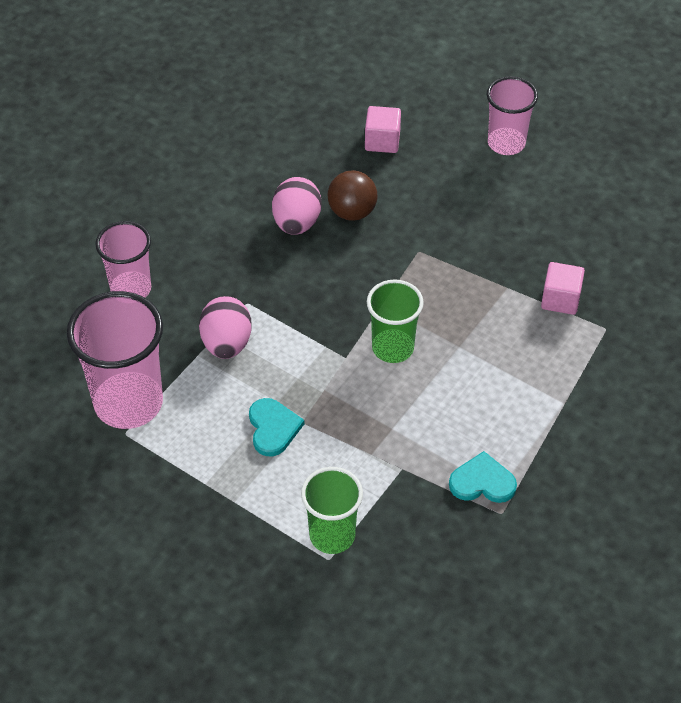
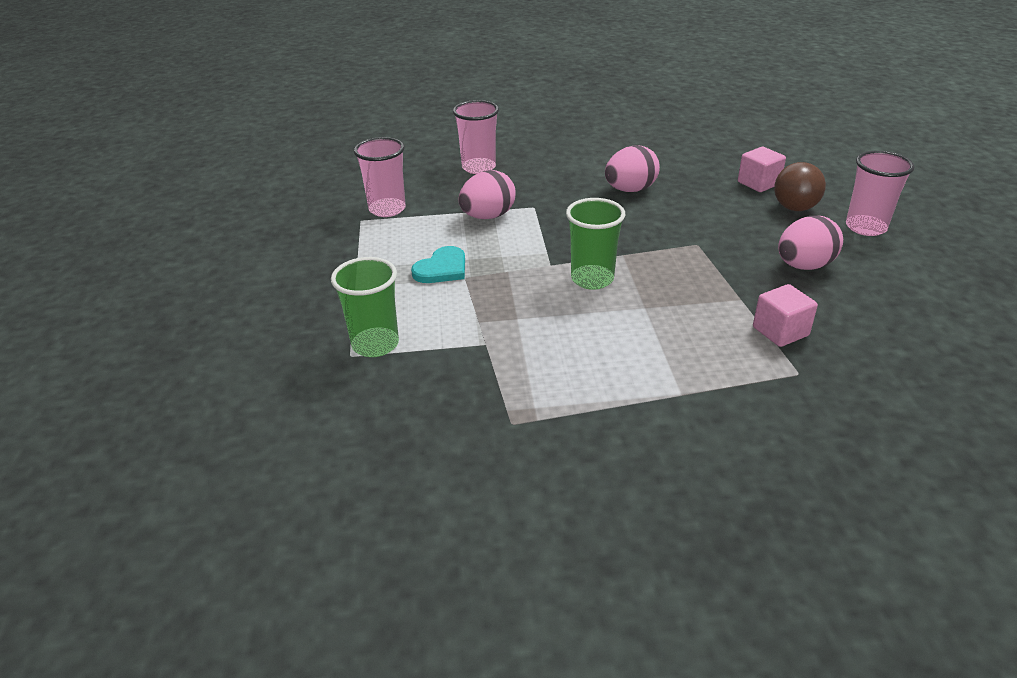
camera: 50 degrees right, 15 degrees down
(128, 403) = (387, 209): pink cup -> pink cup, size x0.62
(352, 212) = (678, 203): brown ball -> brown ball (794, 208)
(482, 482) = (529, 393): turquoise heart -> none
(510, 220) = (804, 266): none -> pink egg

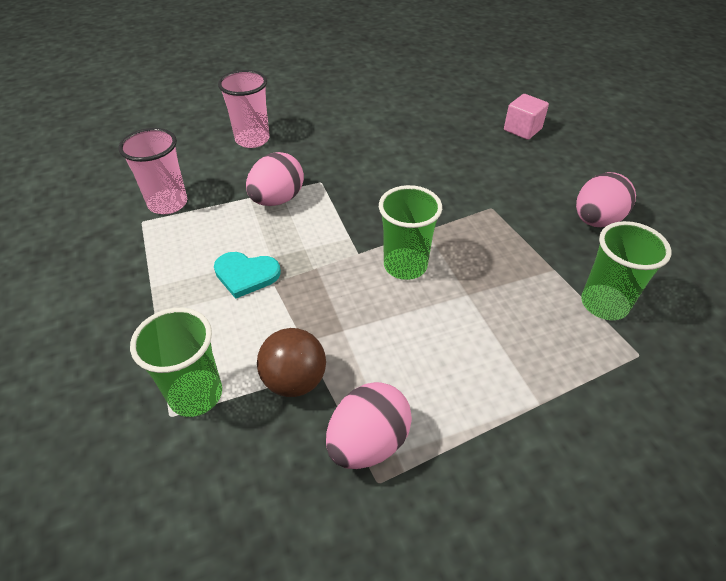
camera: 15 degrees left, 10 degrees up
(442, 268) = (246, 275): turquoise heart -> turquoise heart turned 75 degrees clockwise
(630, 190) = (409, 150): pink egg -> pink egg (368, 442)
(780, 331) = (604, 304): pink cube -> green cup
(794, 208) = (563, 154): brown ball -> brown ball (294, 380)
(865, 227) = (632, 168): pink cup -> none

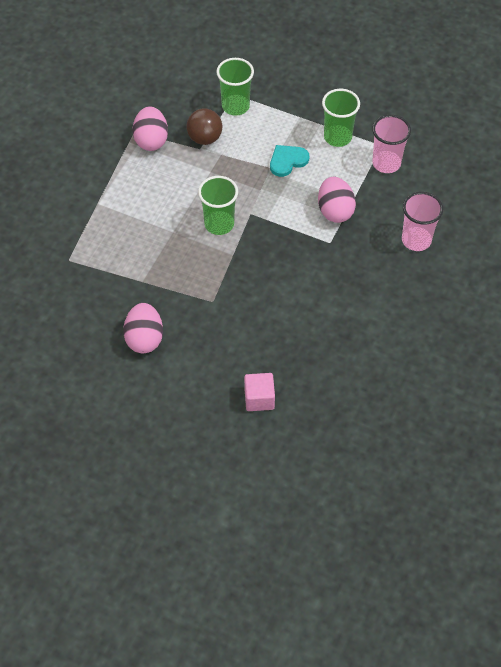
camera: 135 degrees right, 10 degrees up
(604, 304) = (102, 277): green cup -> green cup (337, 137)

